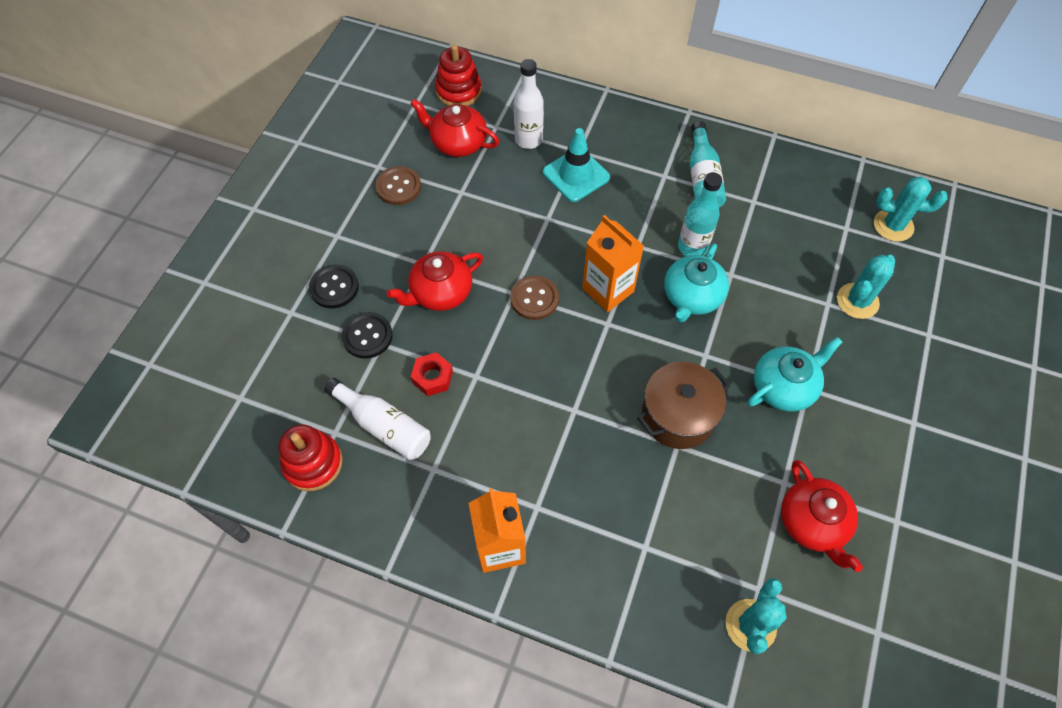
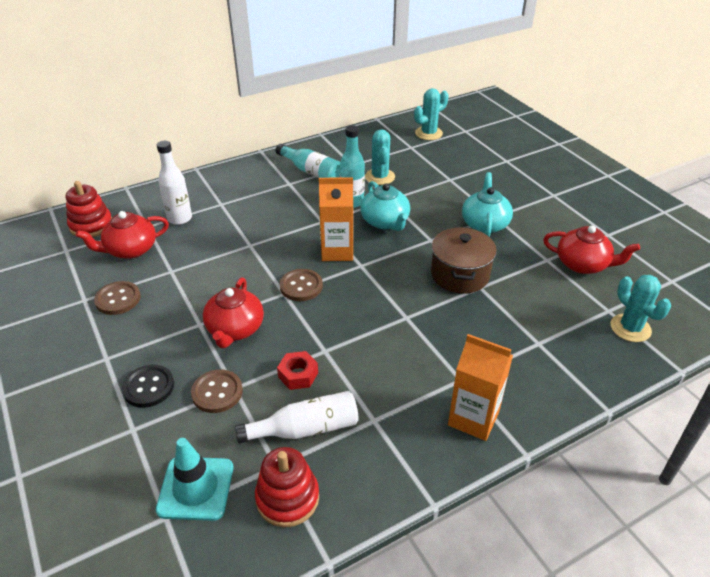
camera: 50 degrees left, 20 degrees down
(367, 336) = (217, 392): black button -> brown button
(576, 175) = (236, 215): turquoise traffic cone -> turquoise traffic cone (196, 488)
(857, 301) = (460, 169): turquoise cactus -> turquoise cactus (380, 177)

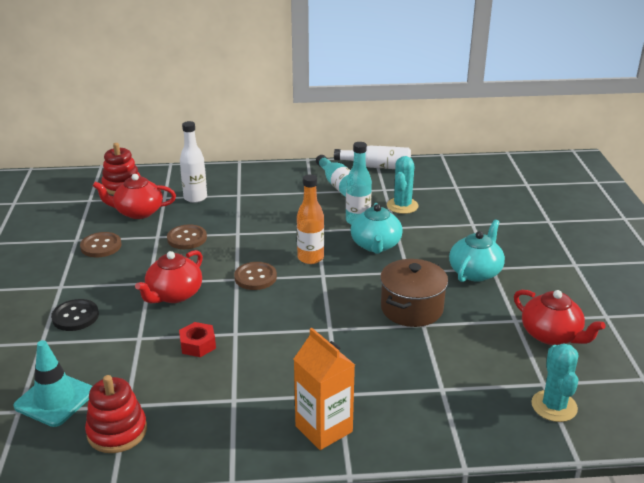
camera: 25 degrees right, 10 degrees down
(217, 392) = (123, 337): brown button -> brown button (187, 238)
(305, 429) = (171, 387): white bottle -> white bottle (377, 166)
(337, 251) = (310, 258): orange carton -> orange bottle
(428, 133) = (484, 178): turquoise cactus -> none

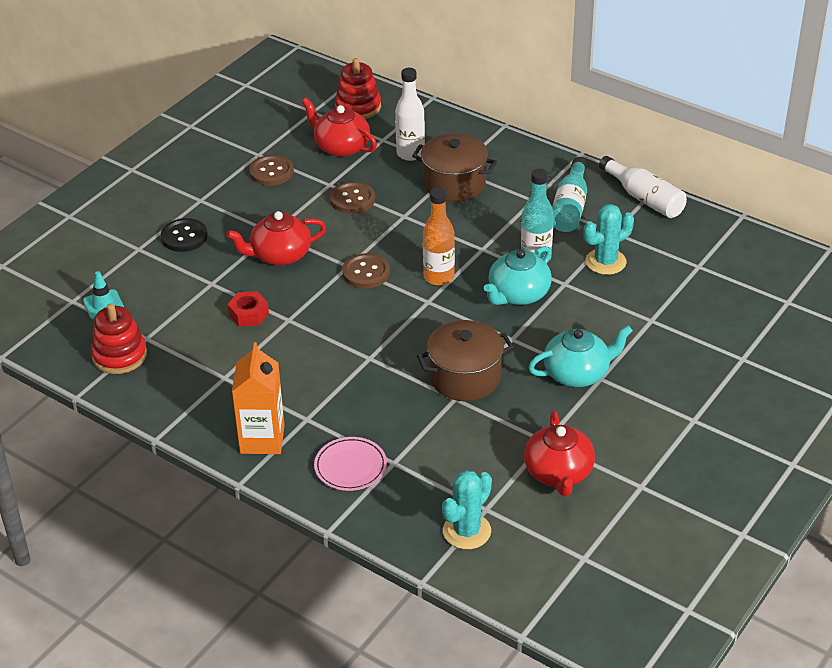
camera: 40 degrees right, 10 degrees up
(55, 399) = (103, 305): turquoise traffic cone -> turquoise traffic cone, size x0.62
(248, 203) = (454, 184): none -> brown pot
(416, 409) = (350, 466): none -> pink plate

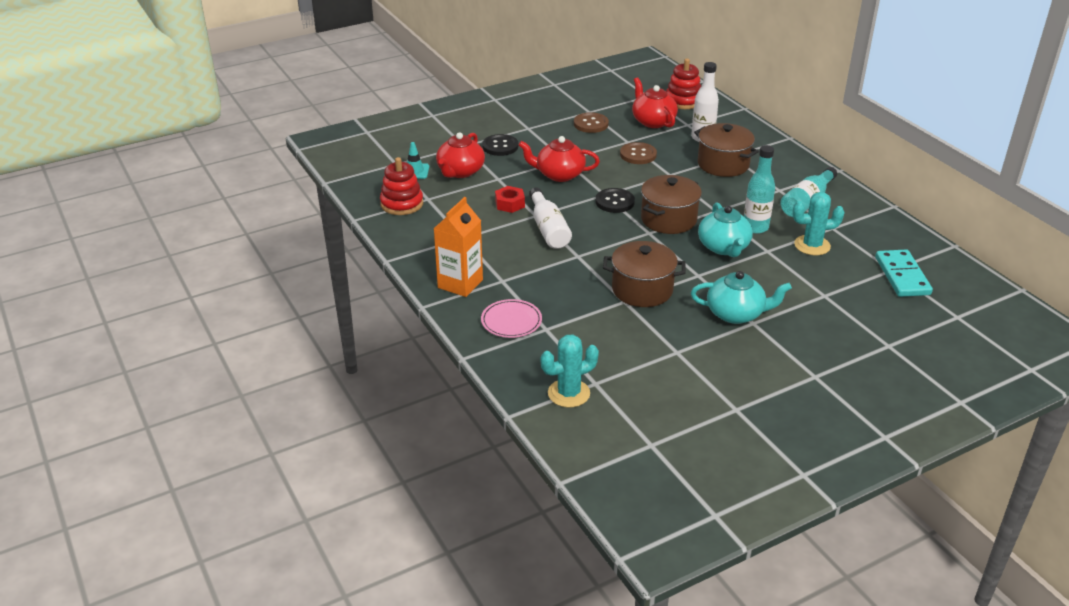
camera: 25 degrees right, 5 degrees down
(366, 273) = (614, 202): brown button -> black button
(439, 277) = (668, 219): orange bottle -> brown pot
(518, 294) = (724, 247): turquoise teapot -> turquoise teapot turned 75 degrees counterclockwise
(558, 473) = (672, 377): red teapot -> red teapot (460, 172)
(644, 198) = (874, 212): white bottle -> white bottle (548, 229)
(712, 270) = (902, 276): none -> turquoise domino

